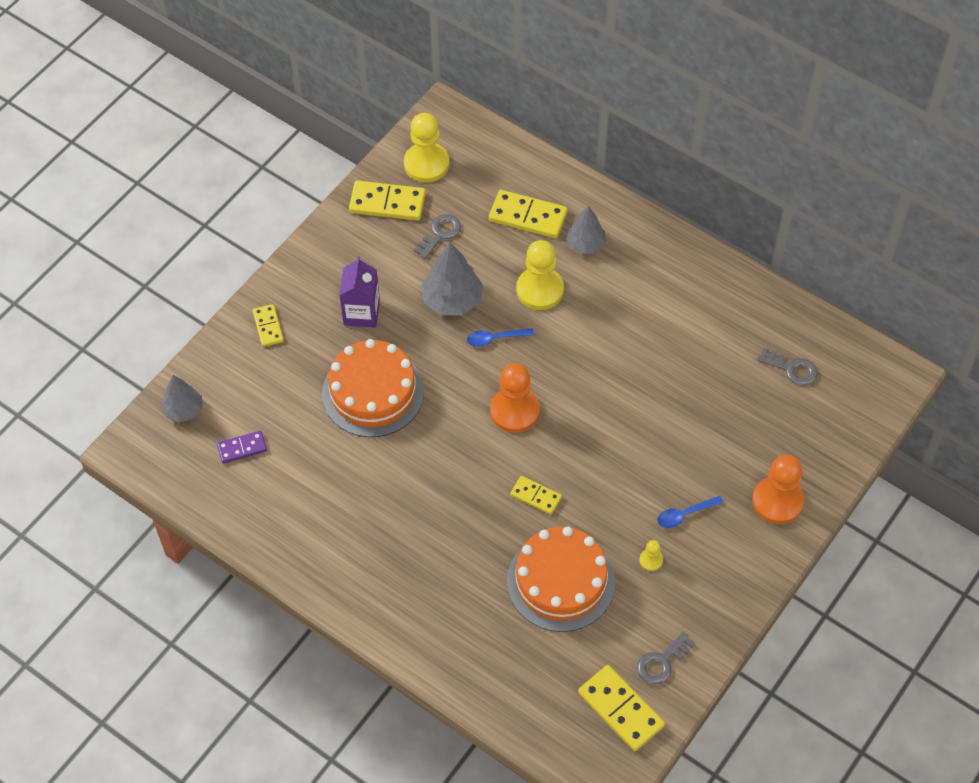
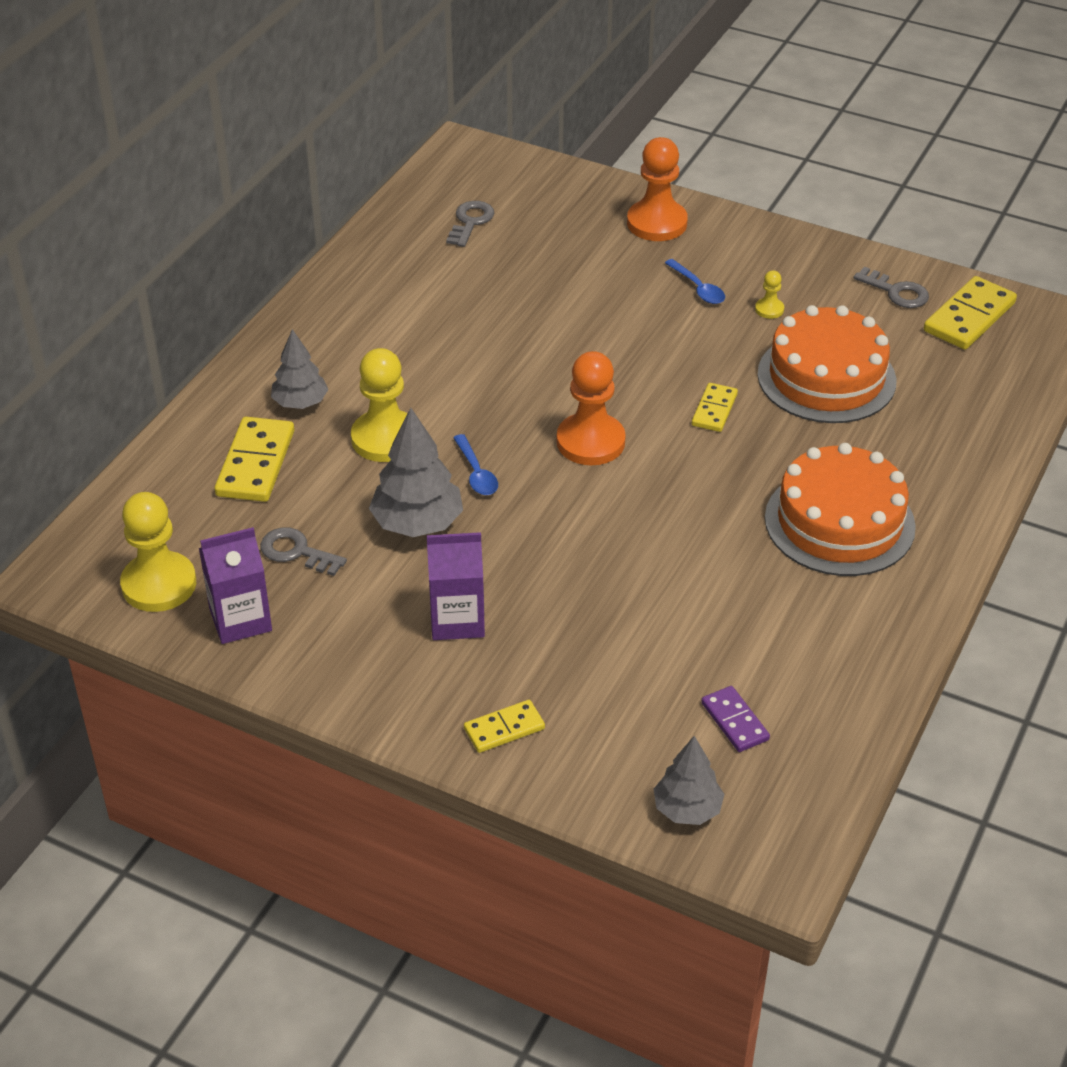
camera: 100 degrees left, 15 degrees down
(373, 392) = (596, 587): orange cake -> orange cake (839, 522)
(387, 203) = (240, 620): yellow domino -> purple carton

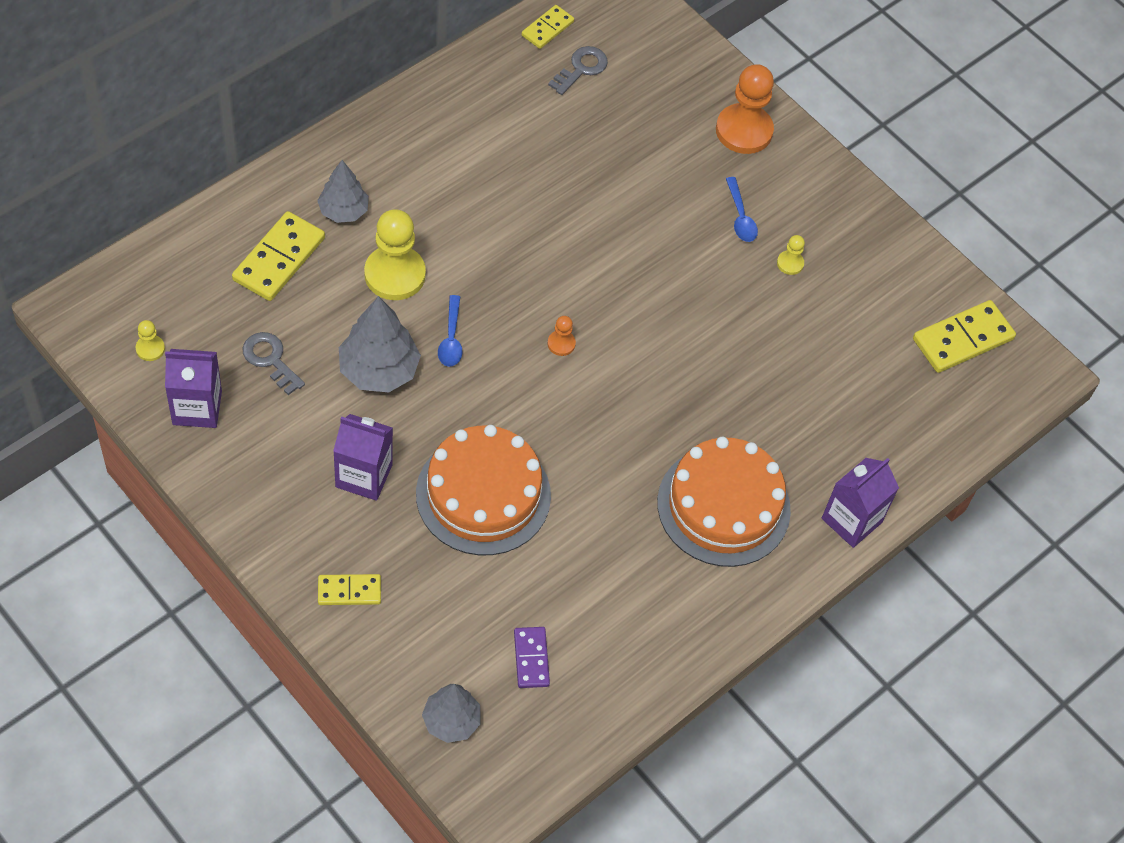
camera: 15 degrees right, 15 degrees up
(159, 584) = (150, 349): yellow pawn -> yellow pawn, size x0.45
(590, 442) = (561, 344): orange pawn -> orange pawn, size x0.45
(714, 410) = (682, 351): yellow domino -> yellow domino (547, 28)
(826, 377) = (798, 355): orange cake -> orange cake (483, 494)
(896, 292) = (914, 287): grey key -> none
(970, 492) = (851, 520): none -> purple carton

